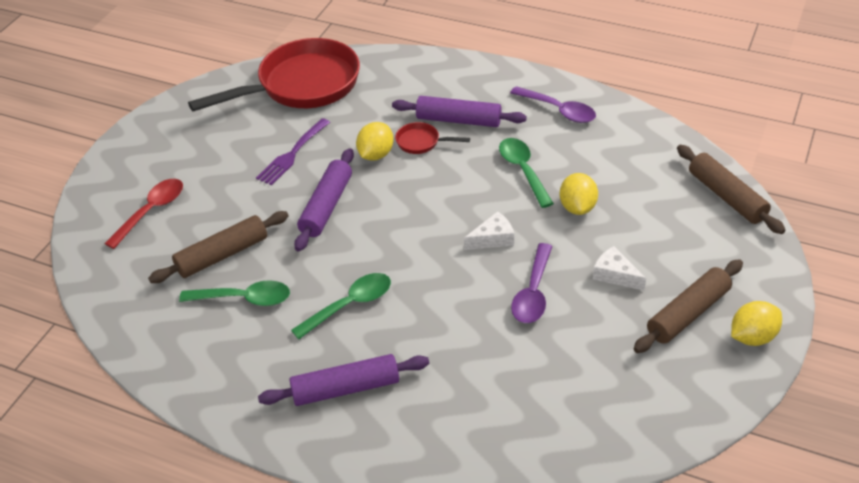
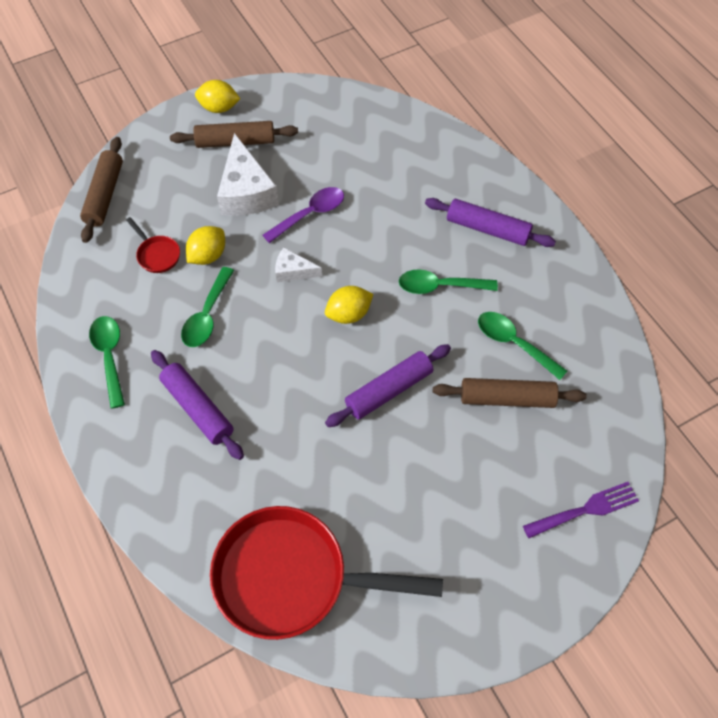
camera: 145 degrees left, 15 degrees up
(151, 211) = (544, 496): red spoon -> none
(292, 154) = (373, 477): purple fork -> purple fork (585, 509)
(376, 154) = (302, 420): yellow lemon -> yellow lemon (349, 314)
(421, 142) = (253, 406): red pan -> red pan (157, 254)
(558, 110) = (110, 357): purple spoon -> green spoon
(615, 275) = (246, 191): white cheese -> white cheese, size x1.92

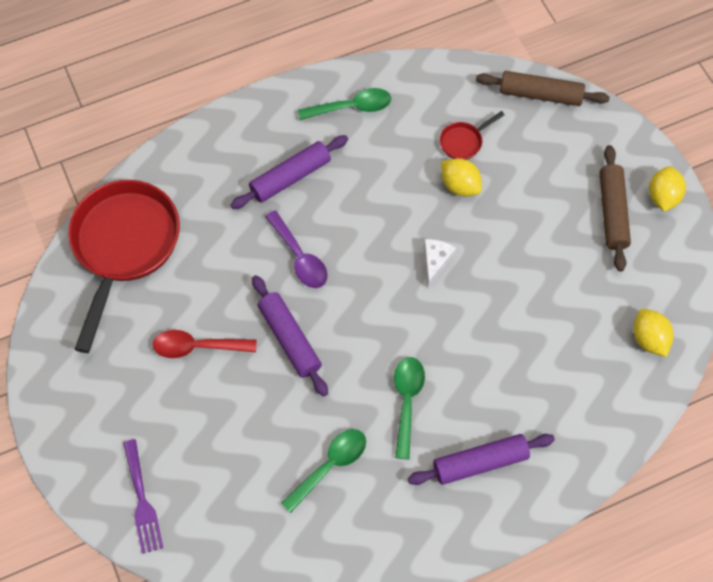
camera: 95 degrees right, 5 degrees up
(207, 315) = (389, 185): green spoon -> none
(246, 191) = (541, 221): white cheese -> none
(310, 214) = (508, 281): purple spoon -> purple spoon (299, 257)
(349, 314) = (379, 310): yellow lemon -> yellow lemon (649, 339)
(408, 478) = (197, 347): none -> red spoon
(487, 229) = (480, 462): purple rolling pin -> purple rolling pin turned 45 degrees clockwise
(507, 398) = (268, 448): brown rolling pin -> none

